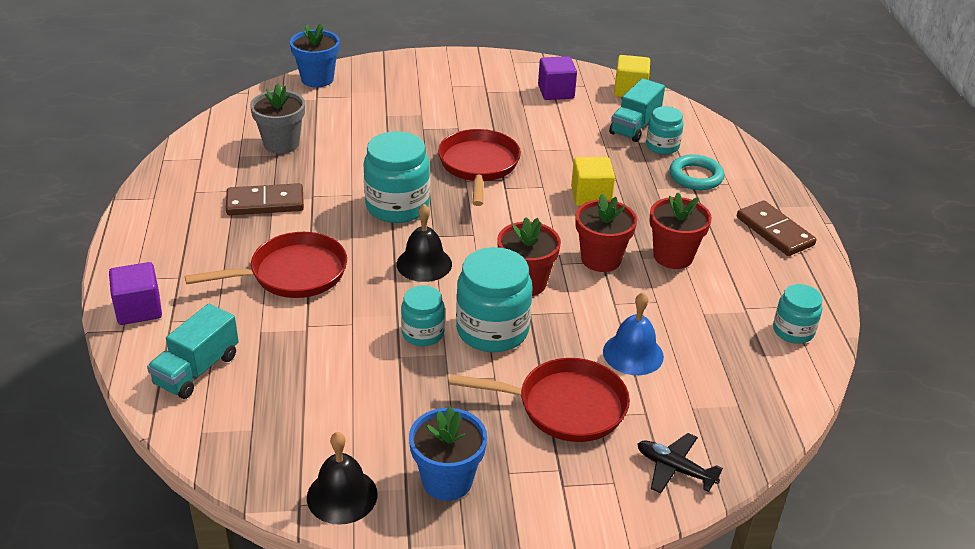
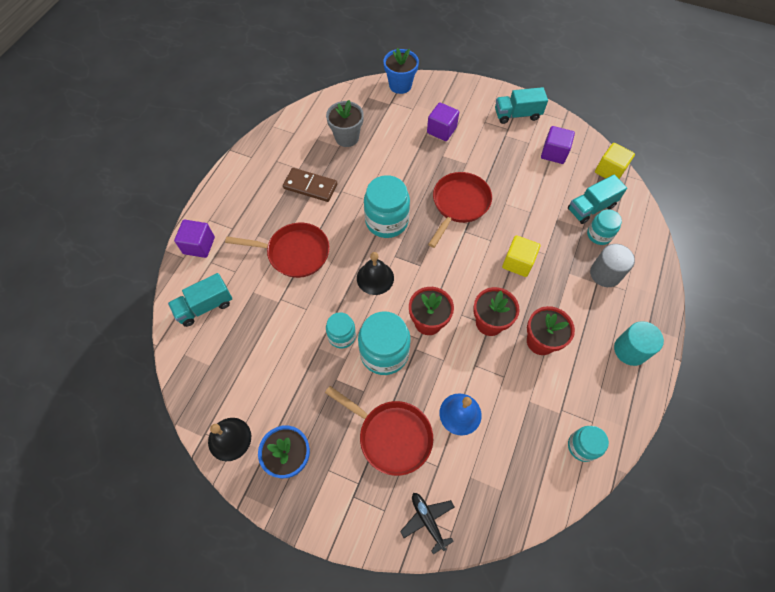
camera: 30 degrees right, 25 degrees up
(403, 106) = (441, 130): none -> purple cube
(486, 70) = (517, 114): none -> turquoise truck
(696, 176) = (605, 274): turquoise ring -> grey cylinder
(775, 231) = (630, 350): brown domino -> turquoise cylinder

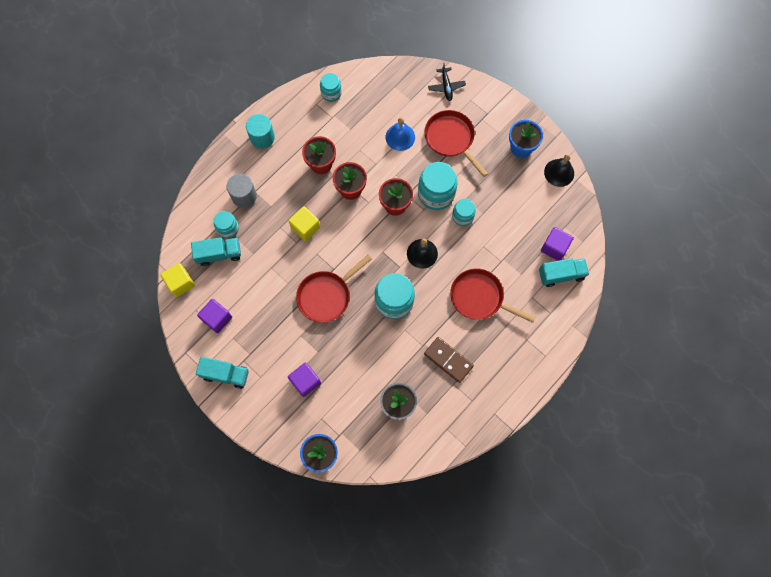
camera: 160 degrees left, 10 degrees up
(199, 245) = (557, 332): purple cube -> purple cube (554, 247)

